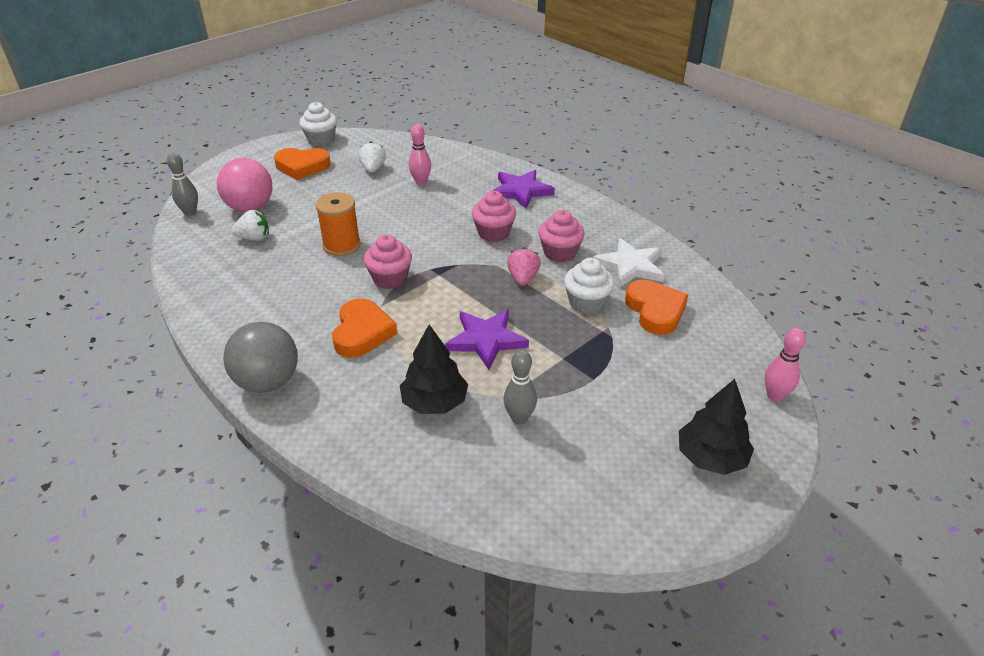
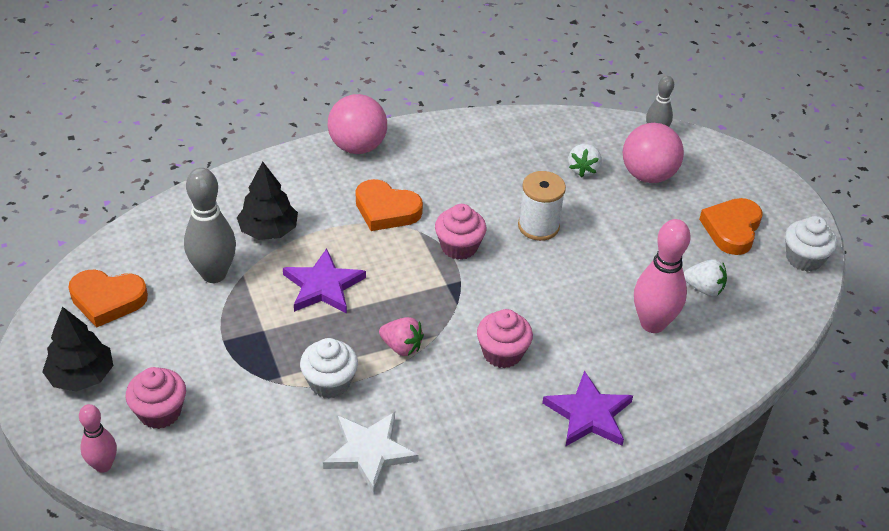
camera: 110 degrees right, 5 degrees up
(268, 382) = (357, 147): grey ball -> pink ball
(341, 245) = (538, 226): orange spool -> white spool
(421, 182) = (652, 323): pink bowling pin -> pink bowling pin, size x1.68
(519, 418) = (214, 274): grey bowling pin -> grey bowling pin, size x1.68
(559, 253) = (431, 397): pink cupcake -> pink cupcake (160, 412)
(655, 311) = (281, 435): orange heart -> orange heart (107, 300)

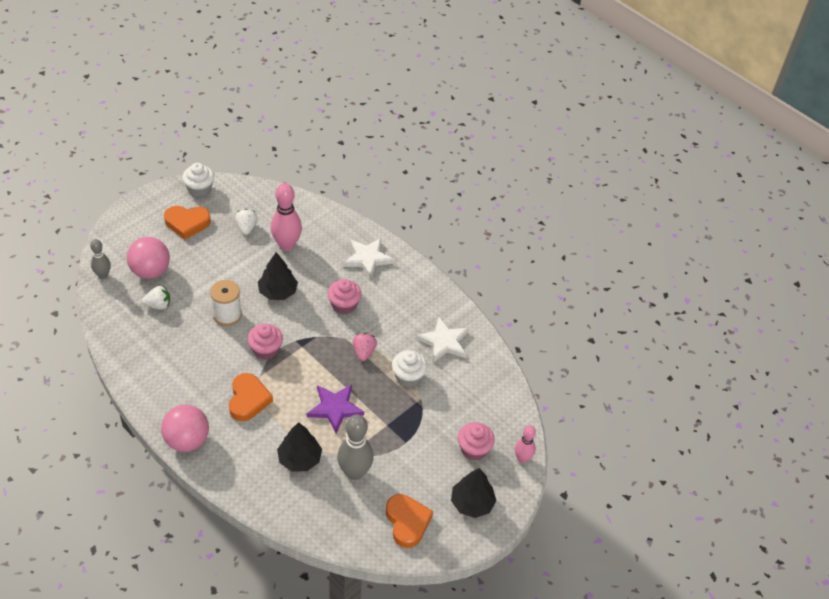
camera: 115 degrees left, 5 degrees up
(560, 287) = (278, 292): none -> black tree
(588, 414) = (367, 258): purple star -> white star

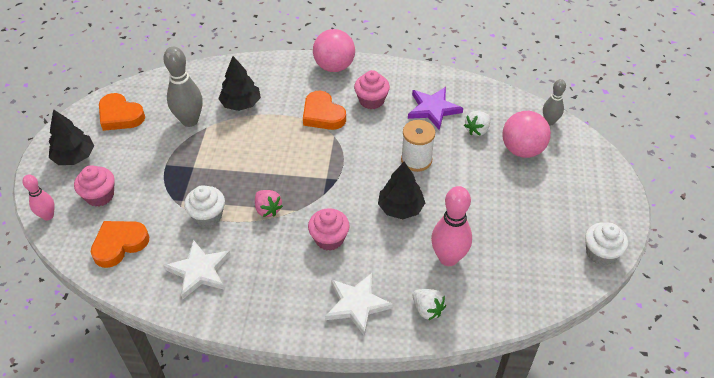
camera: 145 degrees right, 0 degrees up
(187, 223) = (558, 211): orange heart -> orange heart (119, 244)
(246, 228) = (505, 247): white strawberry -> white strawberry (427, 309)
(265, 350) = (352, 155): pink cupcake -> pink cupcake (371, 100)
(335, 408) = (248, 151): purple star -> purple star (433, 109)

